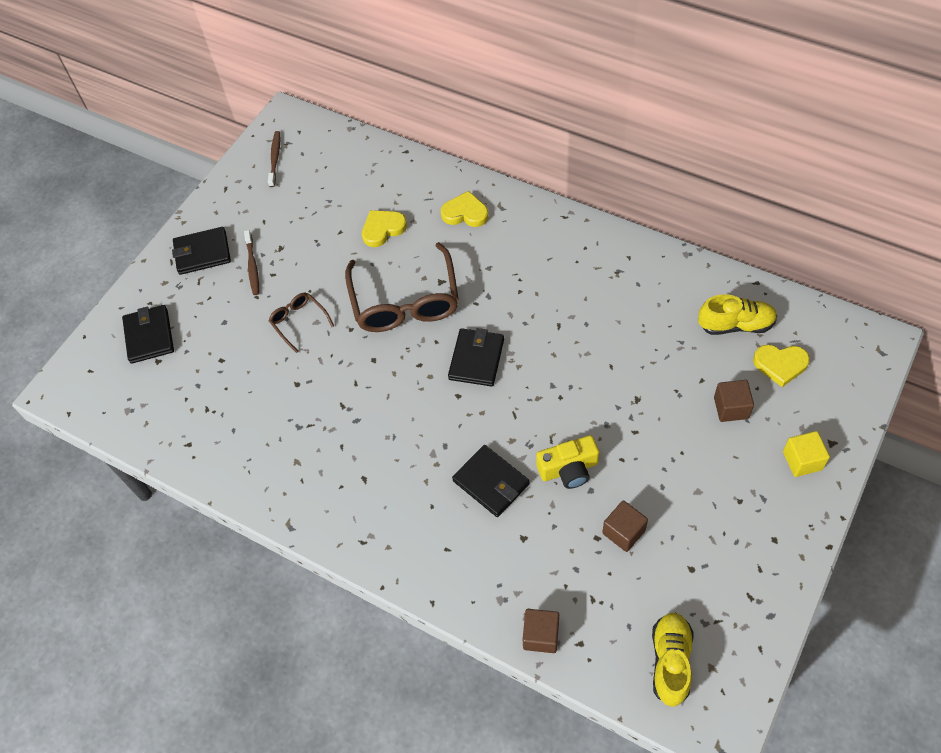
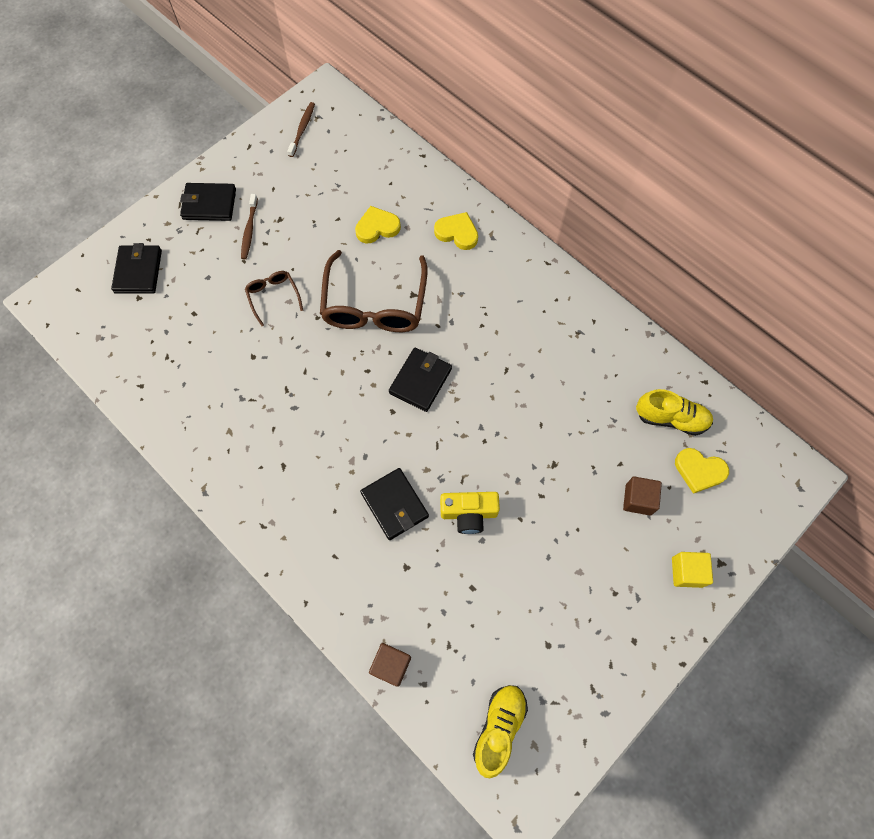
camera: 10 degrees right, 10 degrees up
(623, 532) = (498, 590): brown cube -> none

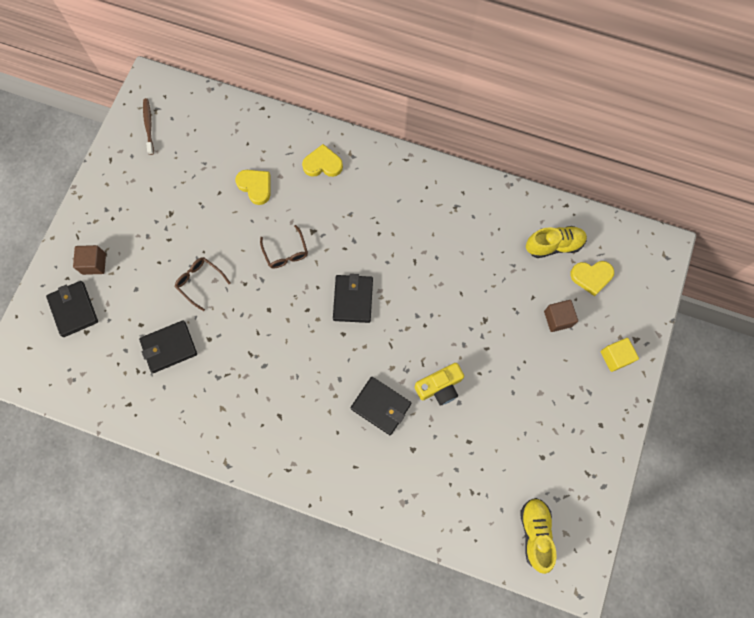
camera: 25 degrees left, 5 degrees up
(209, 204) = (103, 225): black wallet -> black wallet (169, 347)
(249, 230) = (150, 233): brown toothbrush -> none
(374, 304) = (285, 252): brown glasses -> brown glasses, size x0.48
(377, 227) = (255, 186): yellow heart -> yellow heart turned 90 degrees clockwise
(391, 665) = (437, 527): brown cube -> brown cube (94, 263)

